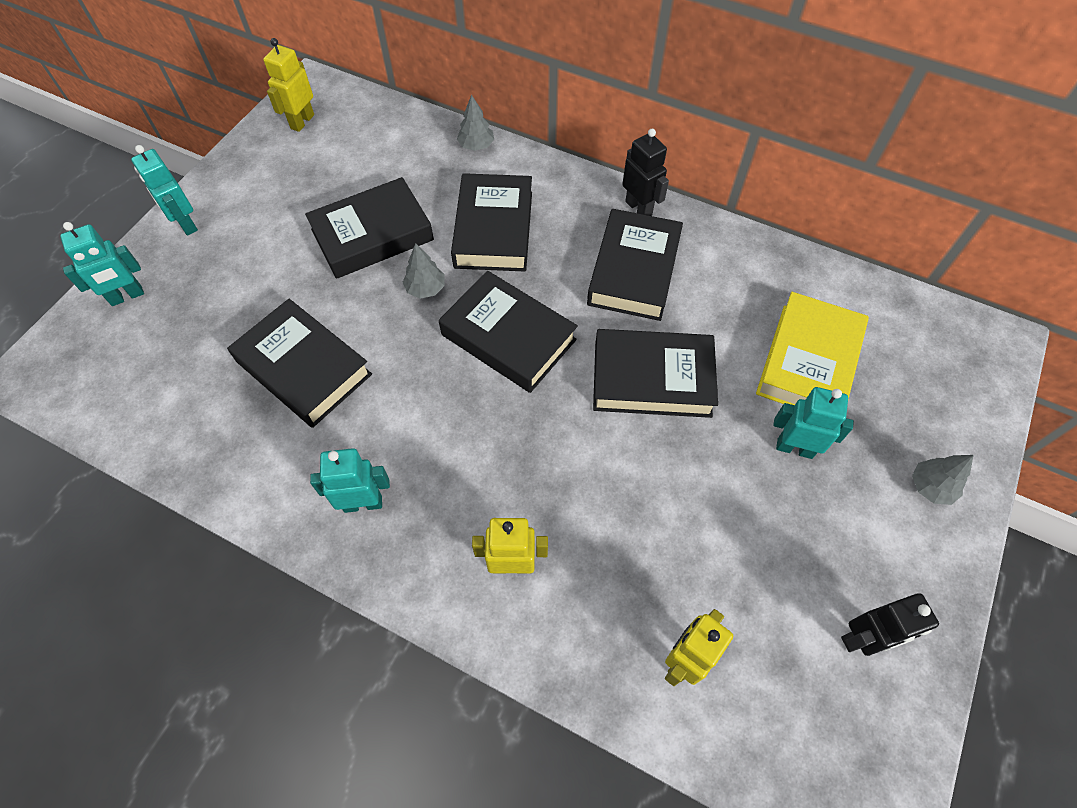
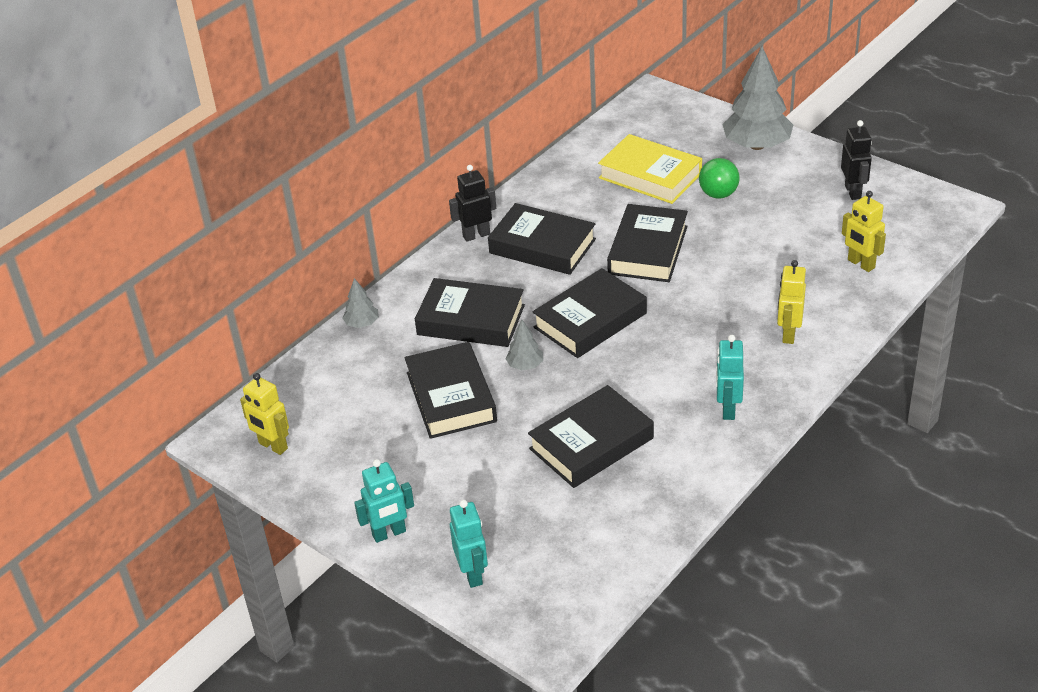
camera: 75 degrees left, 20 degrees down
(794, 448) = (718, 194): turquoise robot -> green ball
(930, 487) = (756, 145): grey tree -> grey tree, size x2.14

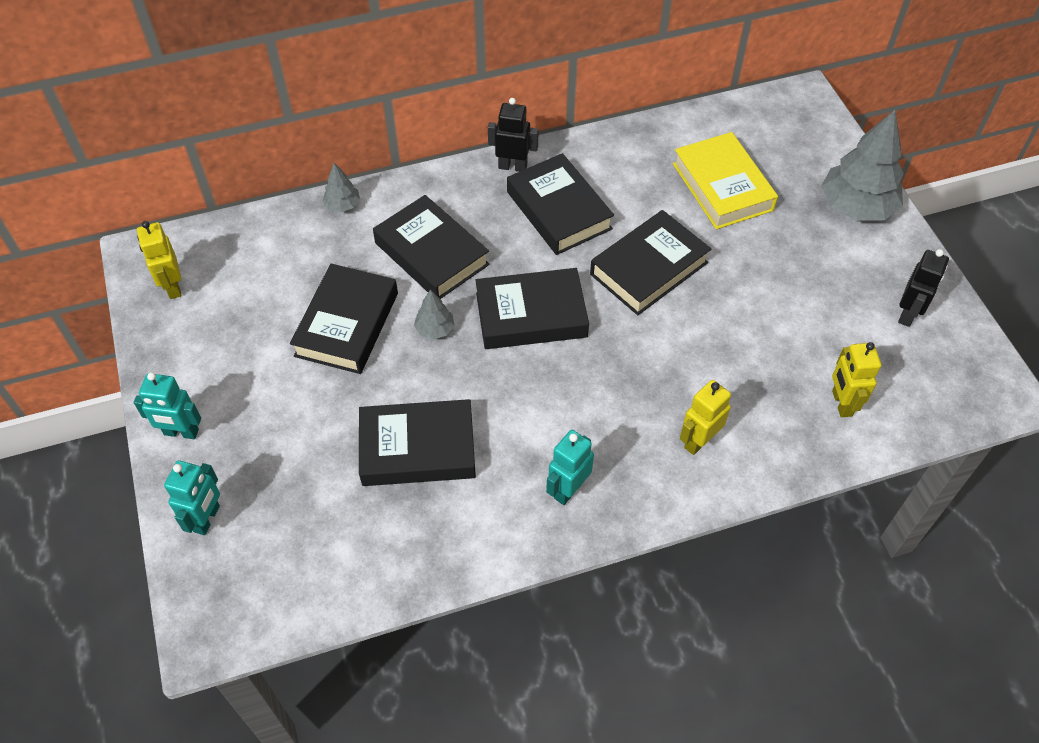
camera: 30 degrees right, 15 degrees up
(718, 194) = (769, 243): green ball -> none

